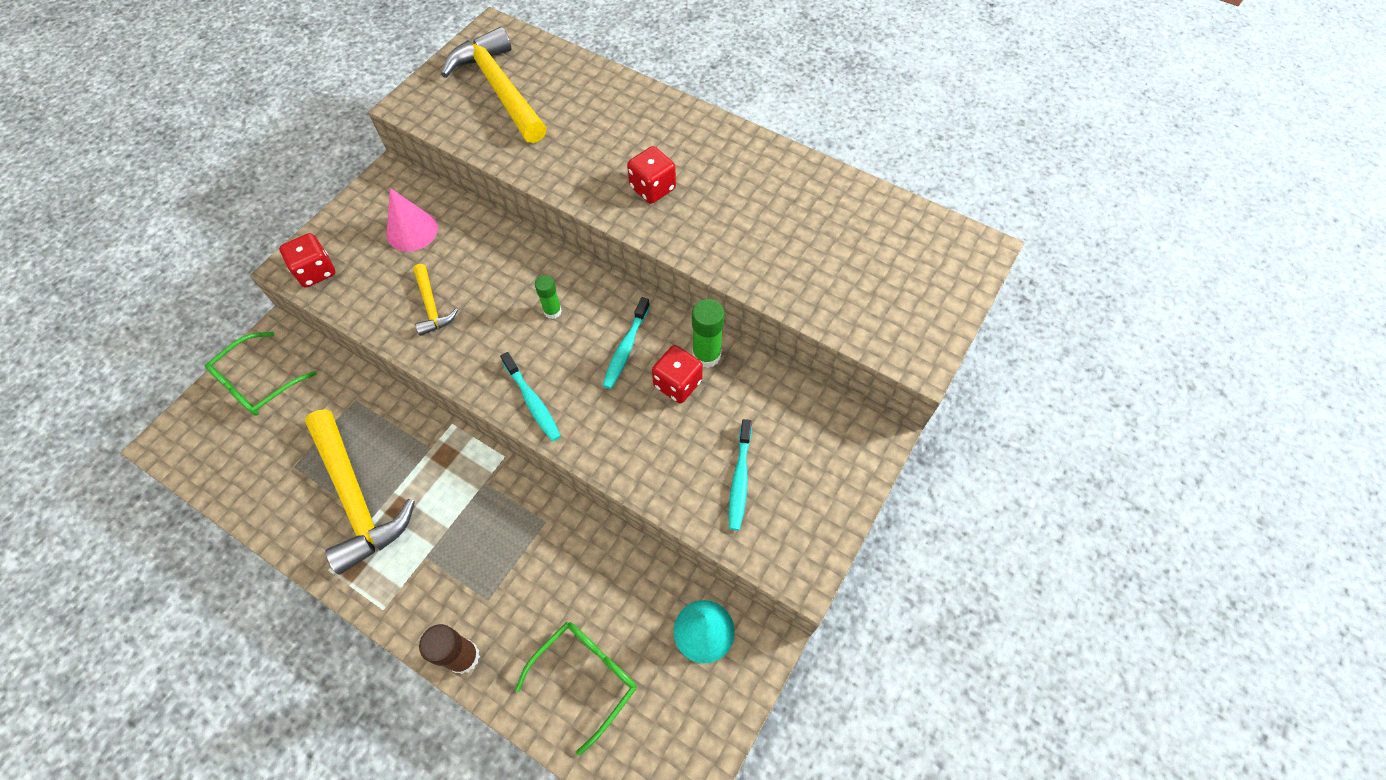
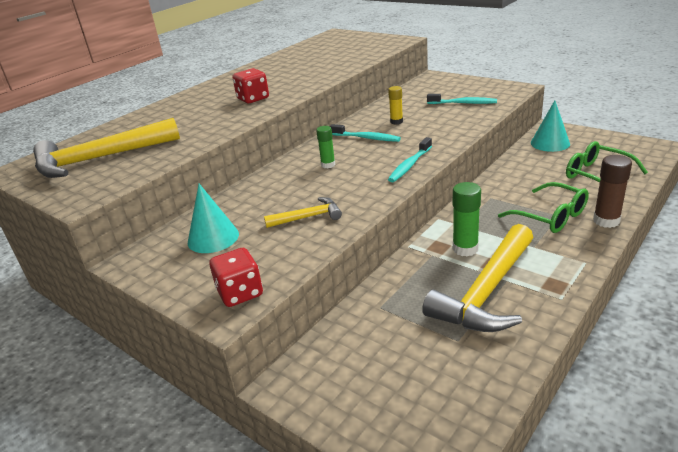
camera: 80 degrees left, 30 degrees down
(258, 383) = (350, 390): green glasses -> green glasses (551, 216)
(356, 498) = (486, 291): yellow hammer -> yellow hammer turned 150 degrees clockwise
(412, 231) = (213, 238): pink cone -> turquoise cone
(532, 402) = (409, 165): turquoise toothbrush -> turquoise toothbrush turned 150 degrees clockwise
(677, 383) = (396, 122): red dice -> yellow glue stick
(706, 355) = (375, 115): green glue stick -> green glue stick (465, 249)

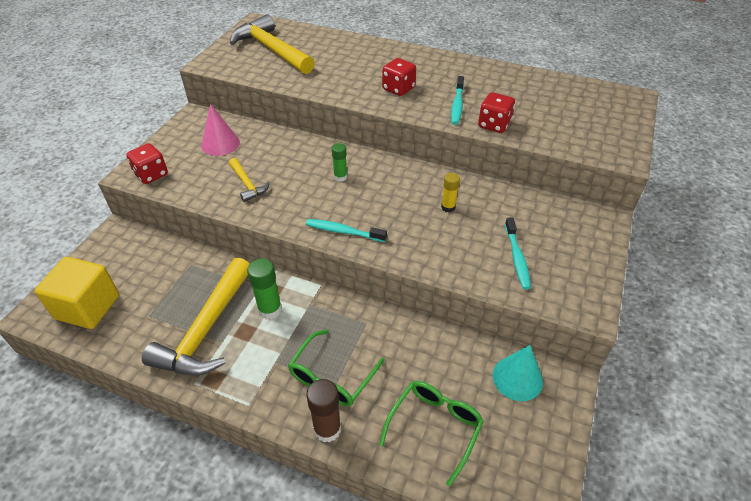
camera: 70 degrees right, 15 degrees up
(213, 238) = (220, 143): turquoise cone -> pink cone
(338, 69) = (494, 125): none -> red dice
(366, 138) = (402, 192): turquoise toothbrush -> turquoise toothbrush (457, 105)
(432, 404) = (88, 307): none -> yellow cube
(486, 291) = (206, 329): yellow hammer -> yellow hammer turned 90 degrees counterclockwise

